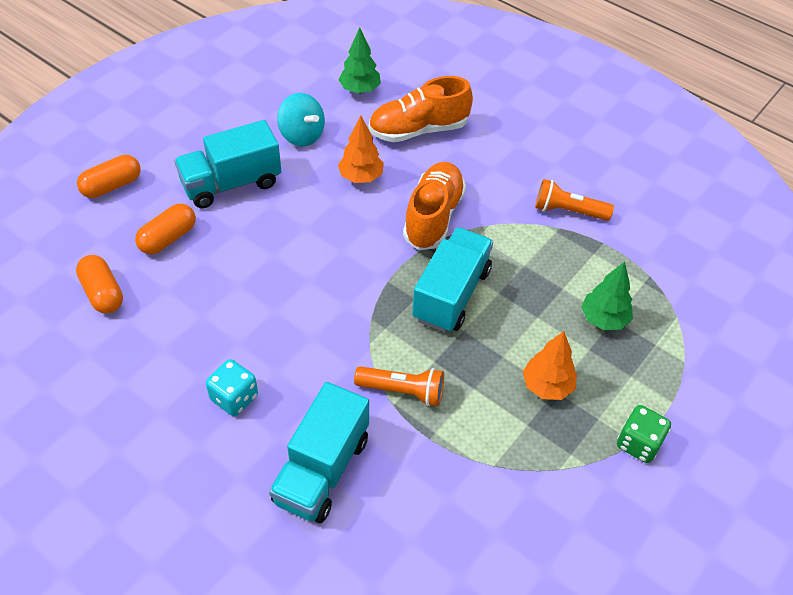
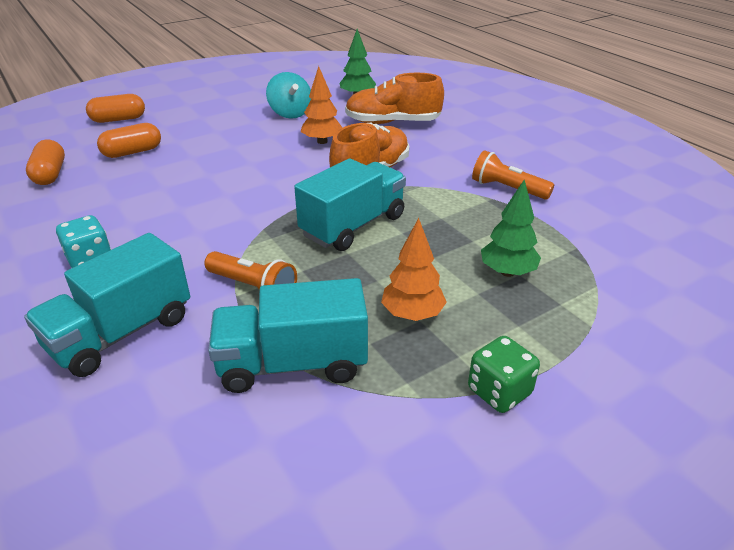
camera: 20 degrees right, 15 degrees down
(231, 183) = (211, 130): turquoise truck -> turquoise truck (292, 363)

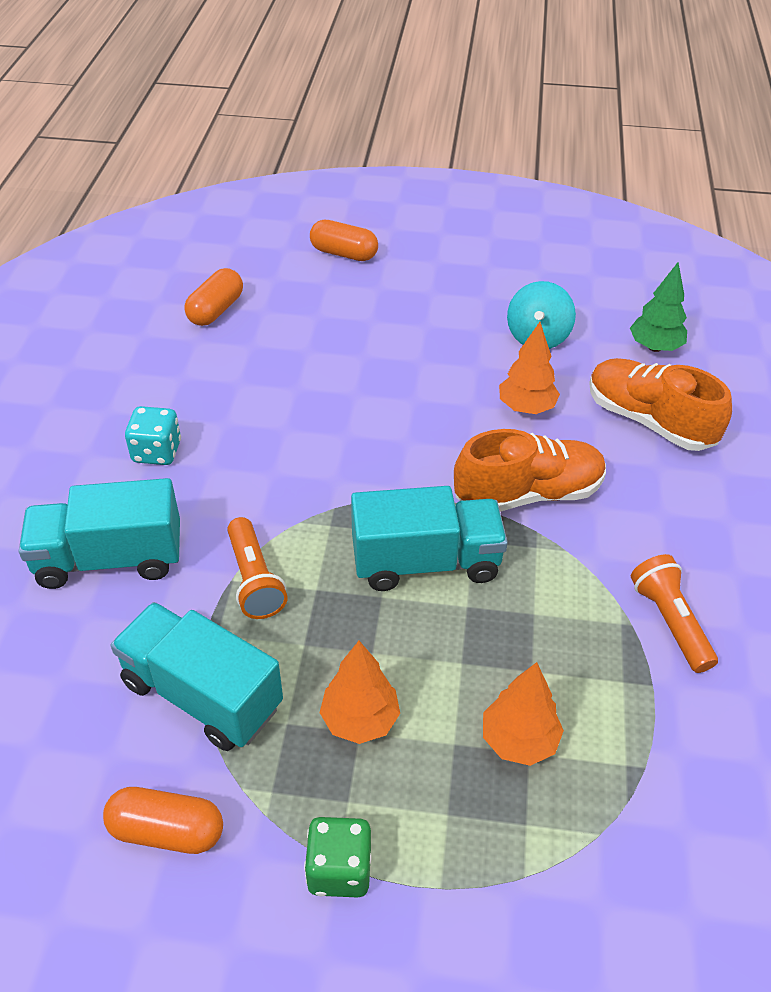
camera: 40 degrees right, 10 degrees up
(132, 152) = (313, 316): orange capsule -> orange capsule (167, 831)
(507, 272) = (518, 740): green tree -> orange tree

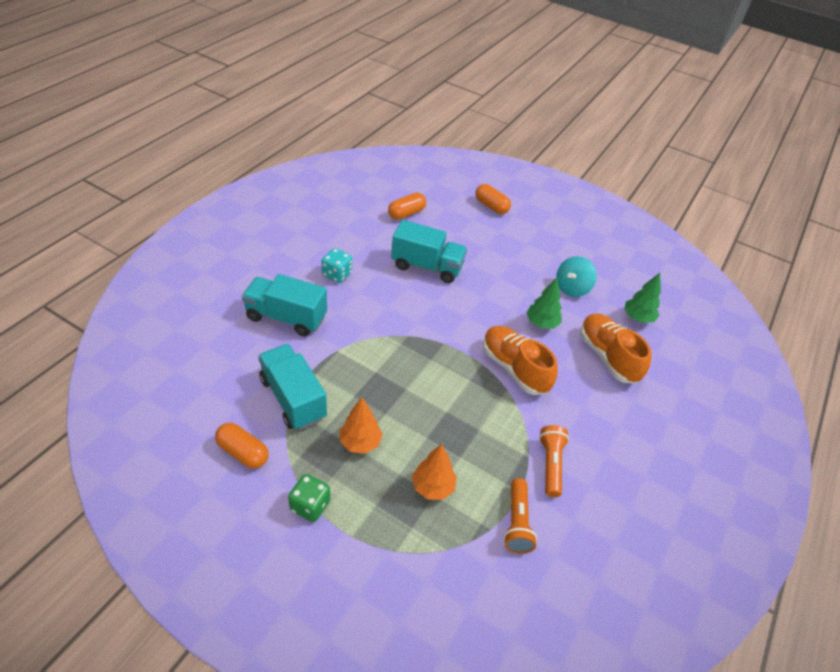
camera: 20 degrees right, 0 degrees up
(254, 580) = (348, 355): orange flashlight -> orange flashlight (517, 523)
(426, 562) = (438, 381): turquoise truck -> turquoise truck (427, 266)
(526, 407) = (541, 323): orange tree -> green tree
(528, 493) = (514, 368): orange shoe -> orange shoe turned 135 degrees counterclockwise

